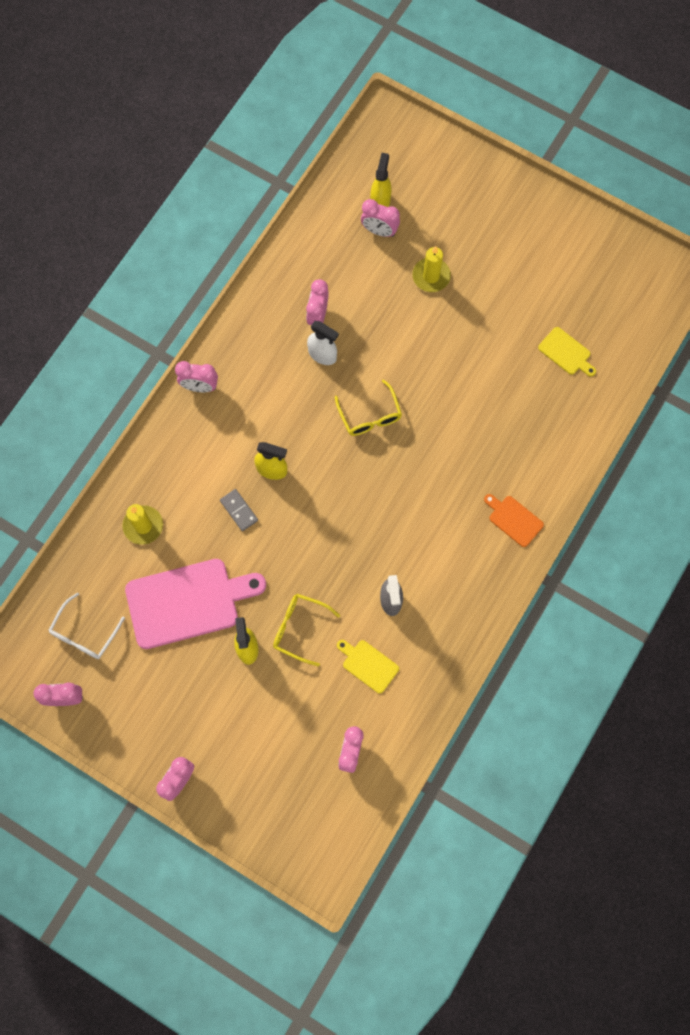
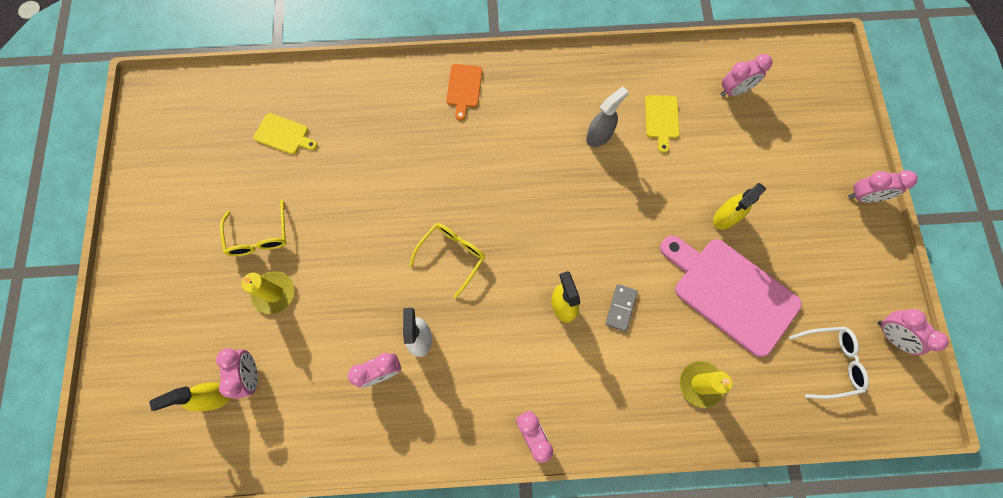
camera: 125 degrees left, 0 degrees up
(300, 629) = (677, 188): yellow glasses -> yellow glasses (259, 236)
(566, 352) = (283, 135): yellow cutting board -> yellow cutting board turned 105 degrees clockwise

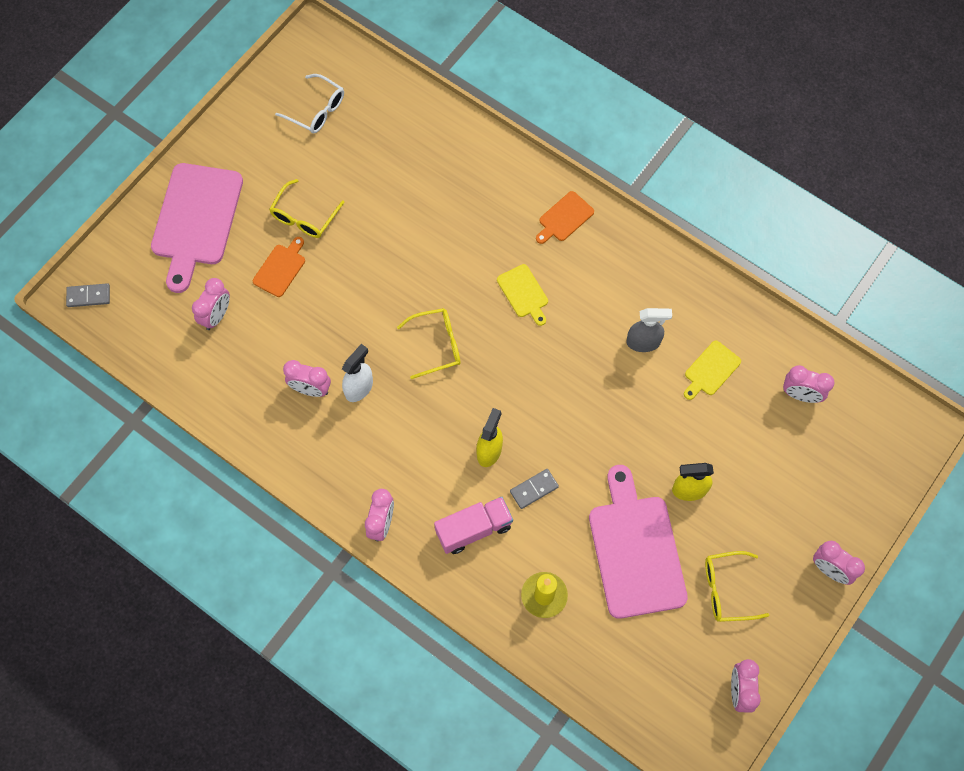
camera: 40 degrees right, 5 degrees down
(119, 449) = (88, 296): none -> grey domino
(166, 308) = (196, 219): none -> pink cutting board
(215, 397) = (180, 312): yellow spray bottle -> none
(274, 293) = (280, 268): yellow candle -> orange cutting board
(283, 135) = (387, 149): yellow cutting board -> yellow cutting board (523, 293)
(605, 377) = (473, 529): none -> pink truck
(815, 268) = (727, 589): none -> yellow glasses
(829, 362) = (666, 667): white glasses -> white glasses (316, 110)

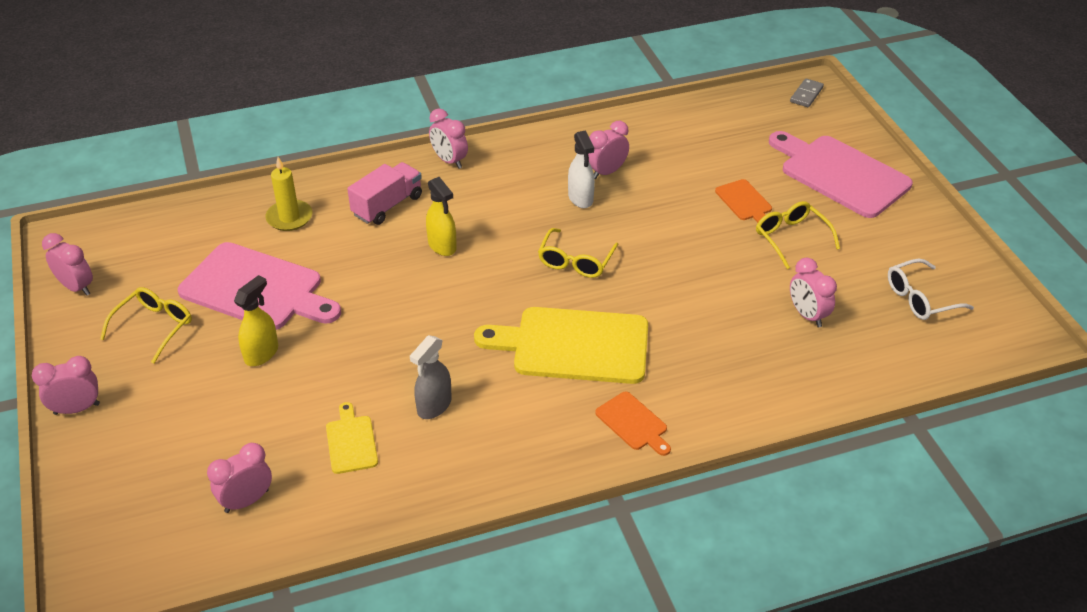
camera: 125 degrees right, 25 degrees down
(216, 316) = (727, 150): pink clock -> pink clock (807, 315)
(473, 529) = (387, 205): pink truck -> pink truck turned 150 degrees counterclockwise
(523, 293) = (574, 345): yellow cutting board -> yellow cutting board, size x2.12
(534, 489) = (379, 255): grey domino -> none
(564, 218) = (633, 423): orange cutting board -> orange cutting board turned 150 degrees clockwise

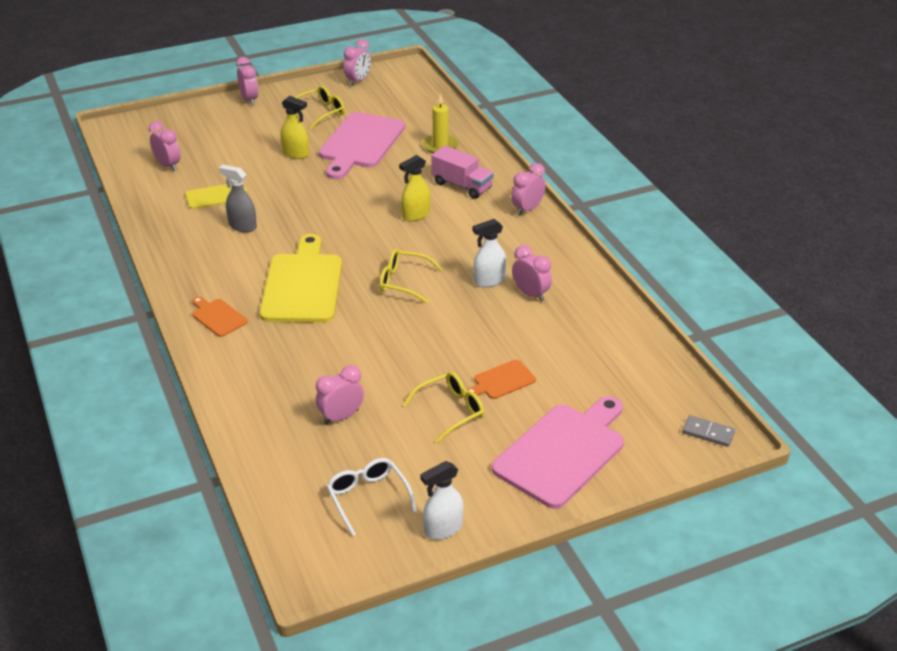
camera: 85 degrees right, 5 degrees down
(154, 327) = (321, 112): yellow glasses -> yellow glasses turned 60 degrees counterclockwise
(633, 423) = (218, 317): orange cutting board -> orange cutting board turned 90 degrees clockwise
(950, 252) = (443, 529): none -> white spray bottle

